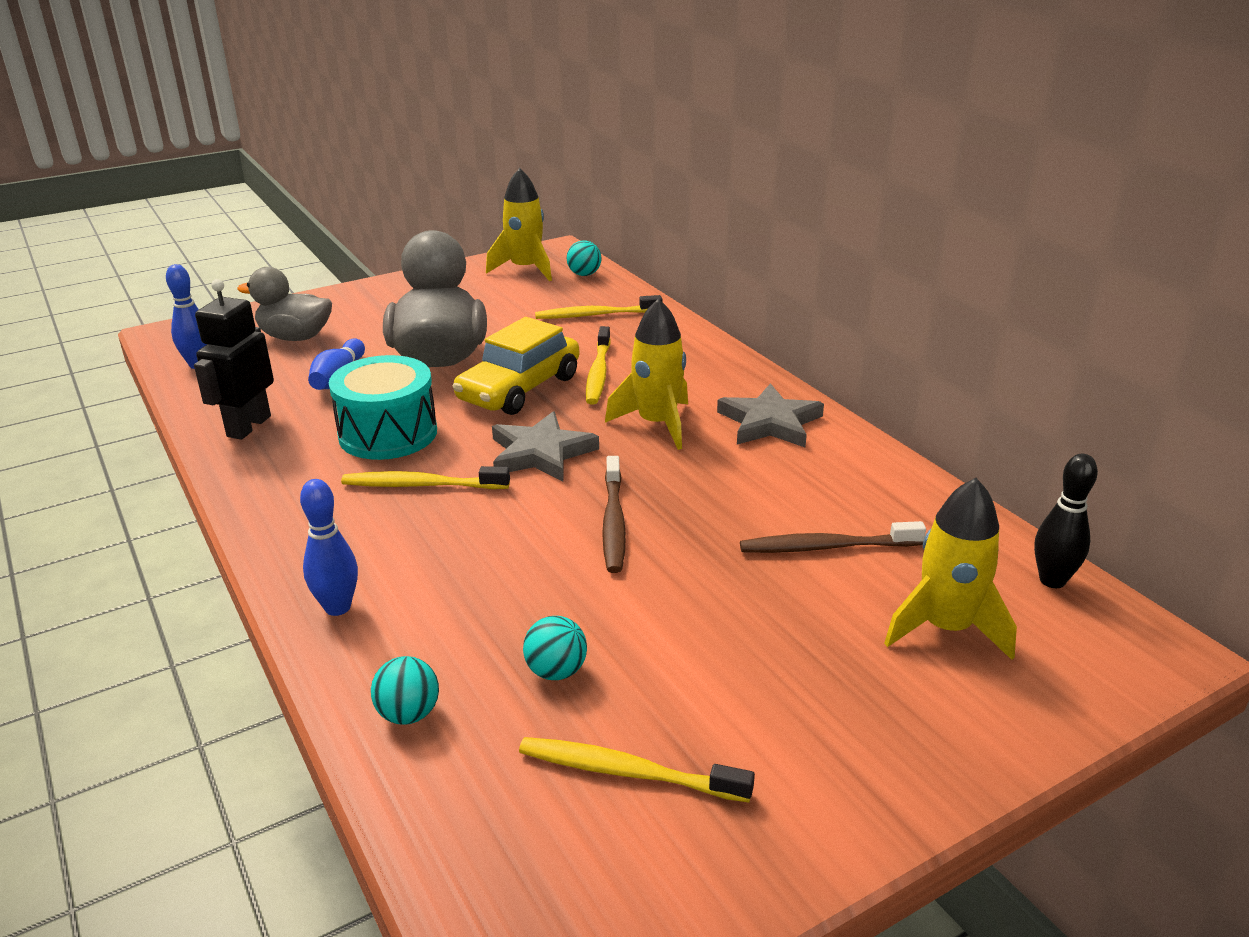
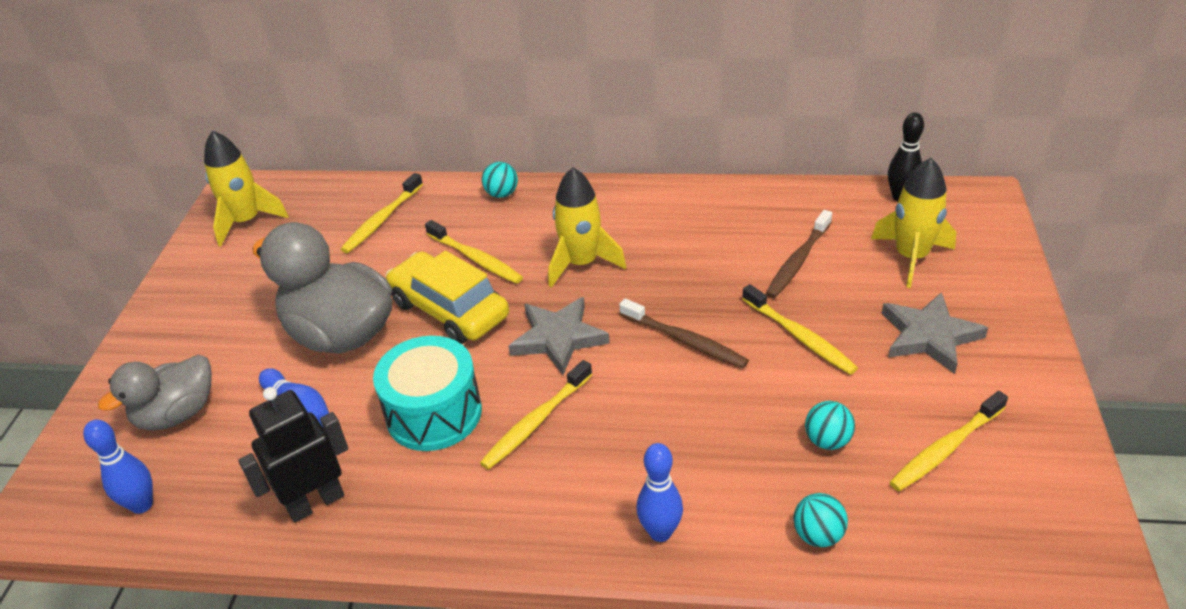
camera: 50 degrees left, 10 degrees up
(248, 426) = (316, 503): black robot -> black robot turned 90 degrees clockwise
(519, 389) = (449, 310): yellow car -> yellow car turned 150 degrees clockwise
(584, 274) = (304, 195): turquoise ball -> turquoise ball (501, 194)
(701, 593) = (799, 336): none -> yellow toothbrush
(770, 422) = (636, 213): grey star -> grey star (929, 336)

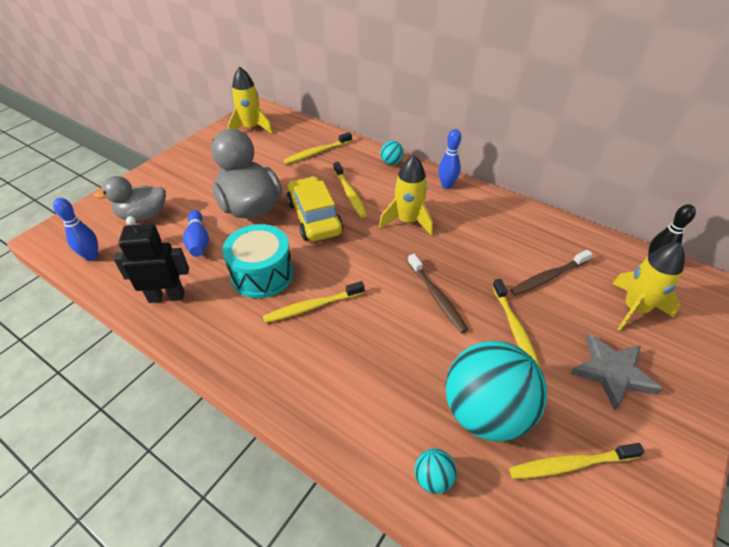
camera: 25 degrees right, 5 degrees up
(558, 338) = (362, 261): grey star -> none
(660, 532) = (333, 417): blue bowling pin -> blue bowling pin (446, 186)
(827, 440) = (485, 412): turquoise ball -> turquoise ball, size x2.48

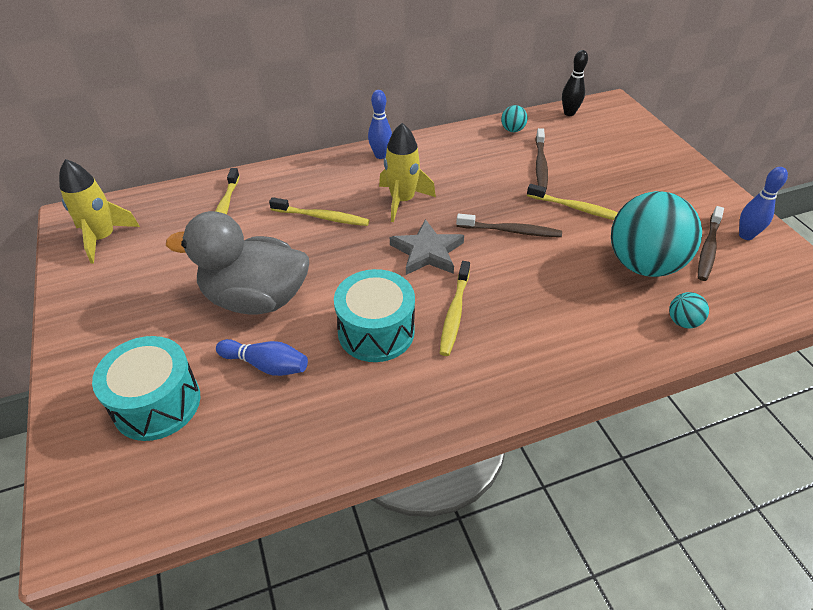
camera: 55 degrees left, 0 degrees up
(92, 256) = (181, 486): blue bowling pin -> blue bowling pin (746, 235)
(143, 216) = (157, 403): grey duck -> turquoise drum
(166, 296) = (334, 426): black robot -> none
(314, 217) = (330, 257): yellow car -> none
(391, 162) = (306, 169): turquoise ball -> turquoise ball (512, 130)
(570, 464) = (708, 248): yellow toothbrush -> brown toothbrush
(612, 372) = (648, 188): grey star -> grey star (427, 252)
(634, 309) = (603, 146): yellow rocket -> none

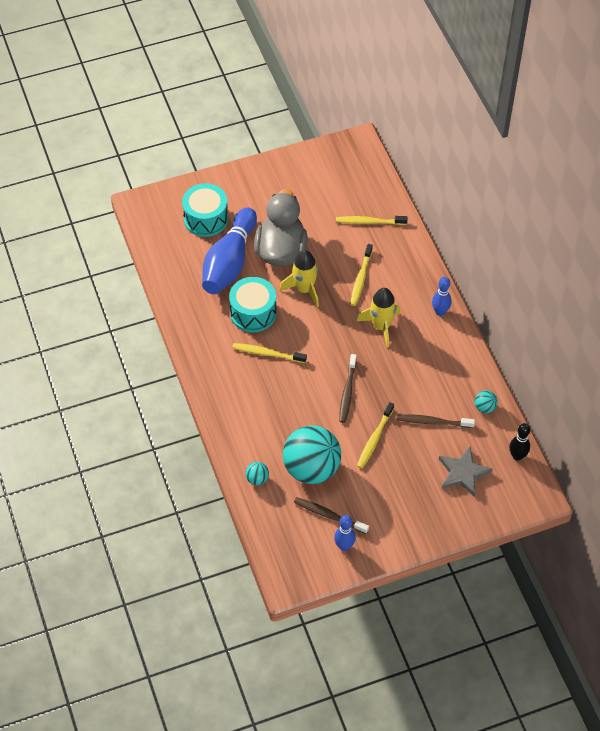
camera: 90 degrees right, 10 degrees up
(103, 238) = (337, 163): yellow rocket -> yellow rocket (304, 289)
(266, 365) = (229, 262): blue bowling pin -> blue bowling pin, size x2.04
(427, 252) = (324, 340): grey star -> grey star (463, 473)

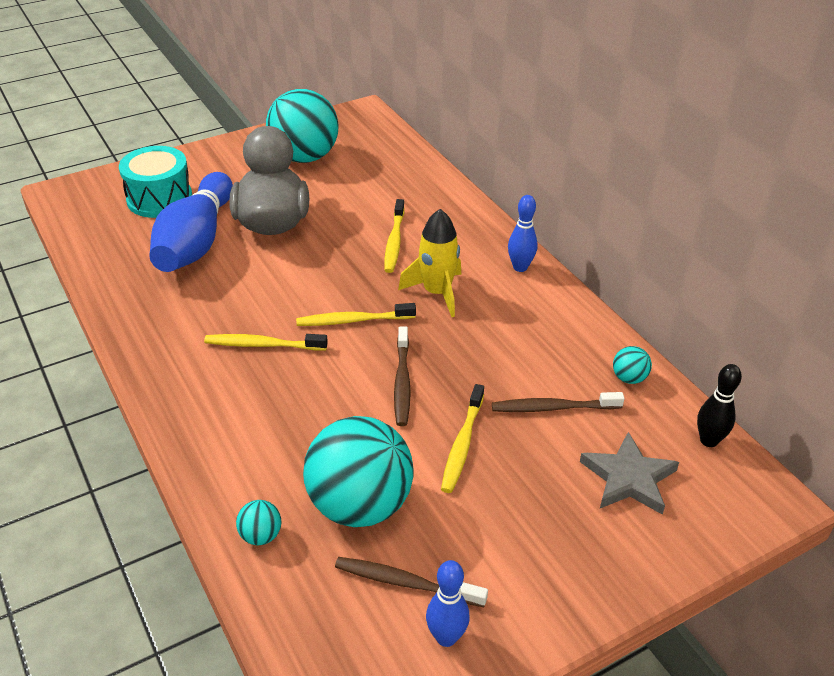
camera: 10 degrees left, 15 degrees down
(253, 313) = (236, 296): turquoise drum -> none
(304, 289) = (312, 261): yellow rocket -> none
(309, 188) = (304, 157): none -> turquoise ball
(369, 222) = (393, 182): yellow toothbrush -> yellow toothbrush (353, 320)

